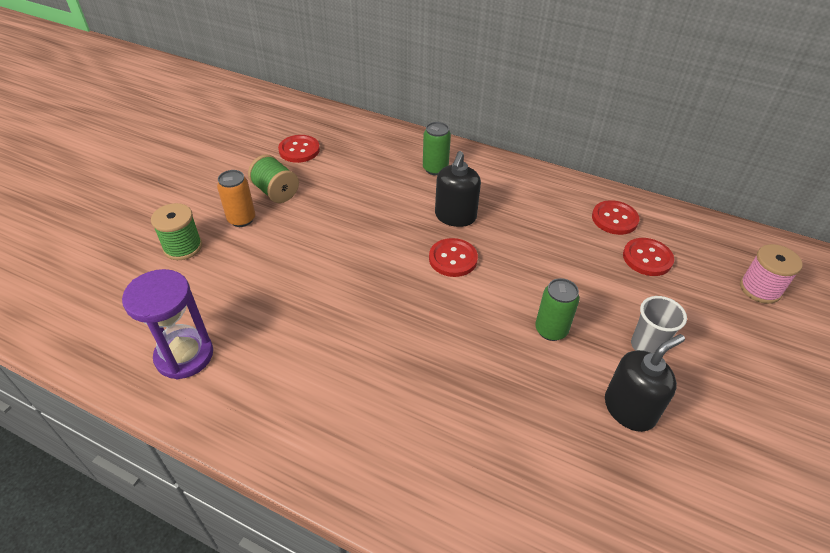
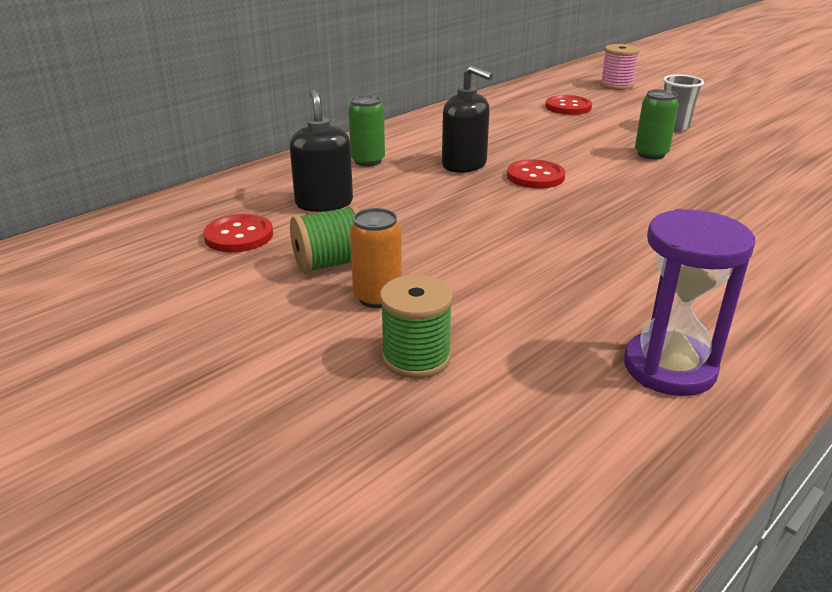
camera: 70 degrees left, 15 degrees down
(614, 219) = (509, 107): red button -> none
(629, 409) = (743, 145): black soap dispenser -> black soap dispenser (324, 203)

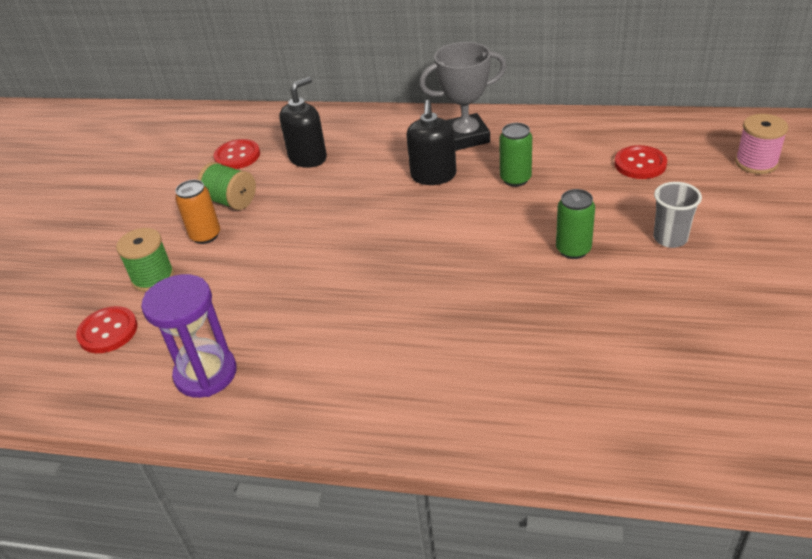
camera: 60 degrees right, 10 degrees up
(368, 161) = (392, 138): green can -> green can (515, 179)
(425, 138) = (466, 137): none -> grey trophy
(535, 176) = (448, 214): red button -> red button (108, 331)

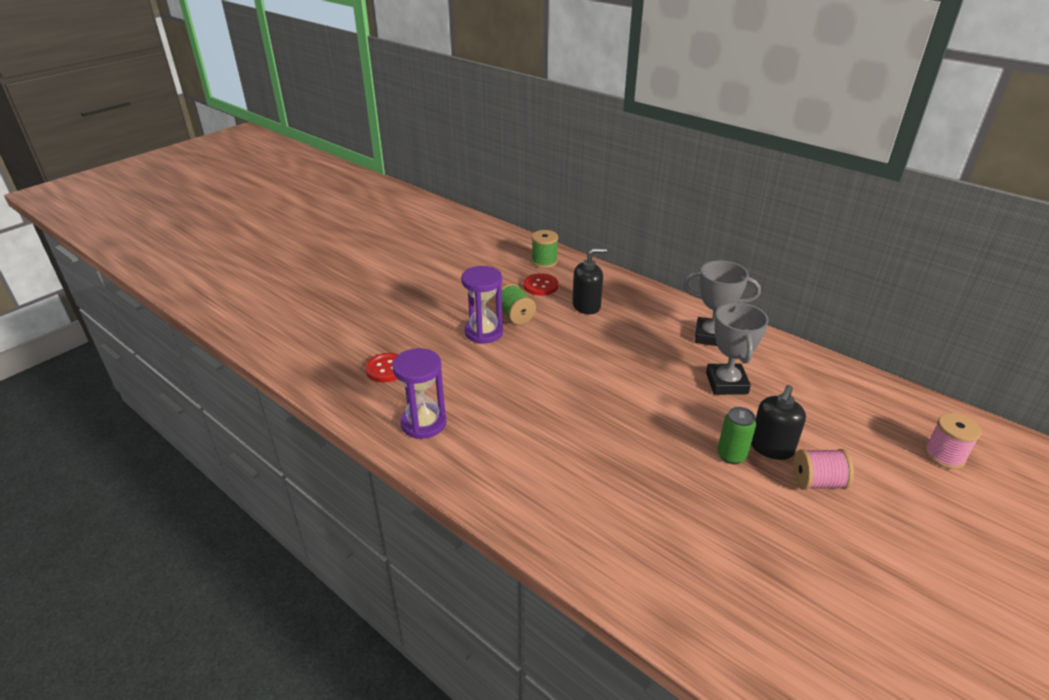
camera: 25 degrees right, 5 degrees down
(153, 277) = (434, 346): green spool -> green spool (544, 261)
(205, 235) = (484, 332): orange can -> purple hourglass
(433, 176) = (666, 355): black soap dispenser -> black soap dispenser (771, 448)
(515, 179) = (726, 383): green can -> grey trophy
(640, 164) = (838, 414): red button -> none
(670, 238) = (817, 482): grey cup -> pink spool

